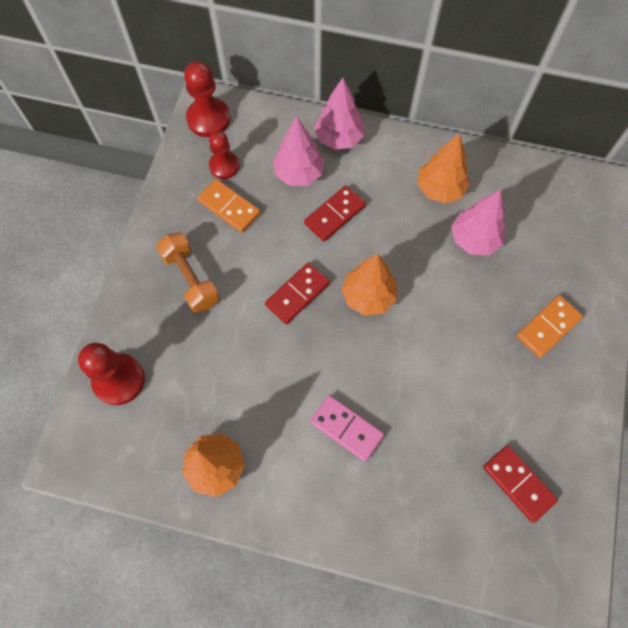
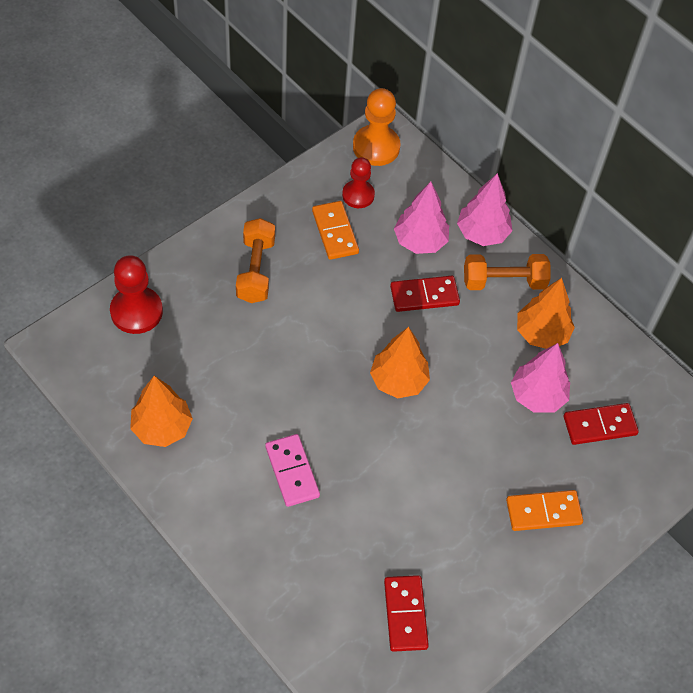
camera: 30 degrees right, 10 degrees down
(208, 119) = (376, 147): red pawn -> orange pawn
(297, 294) = (337, 339): red domino -> red domino (599, 425)
(383, 166) = (504, 282): none -> orange dumbbell

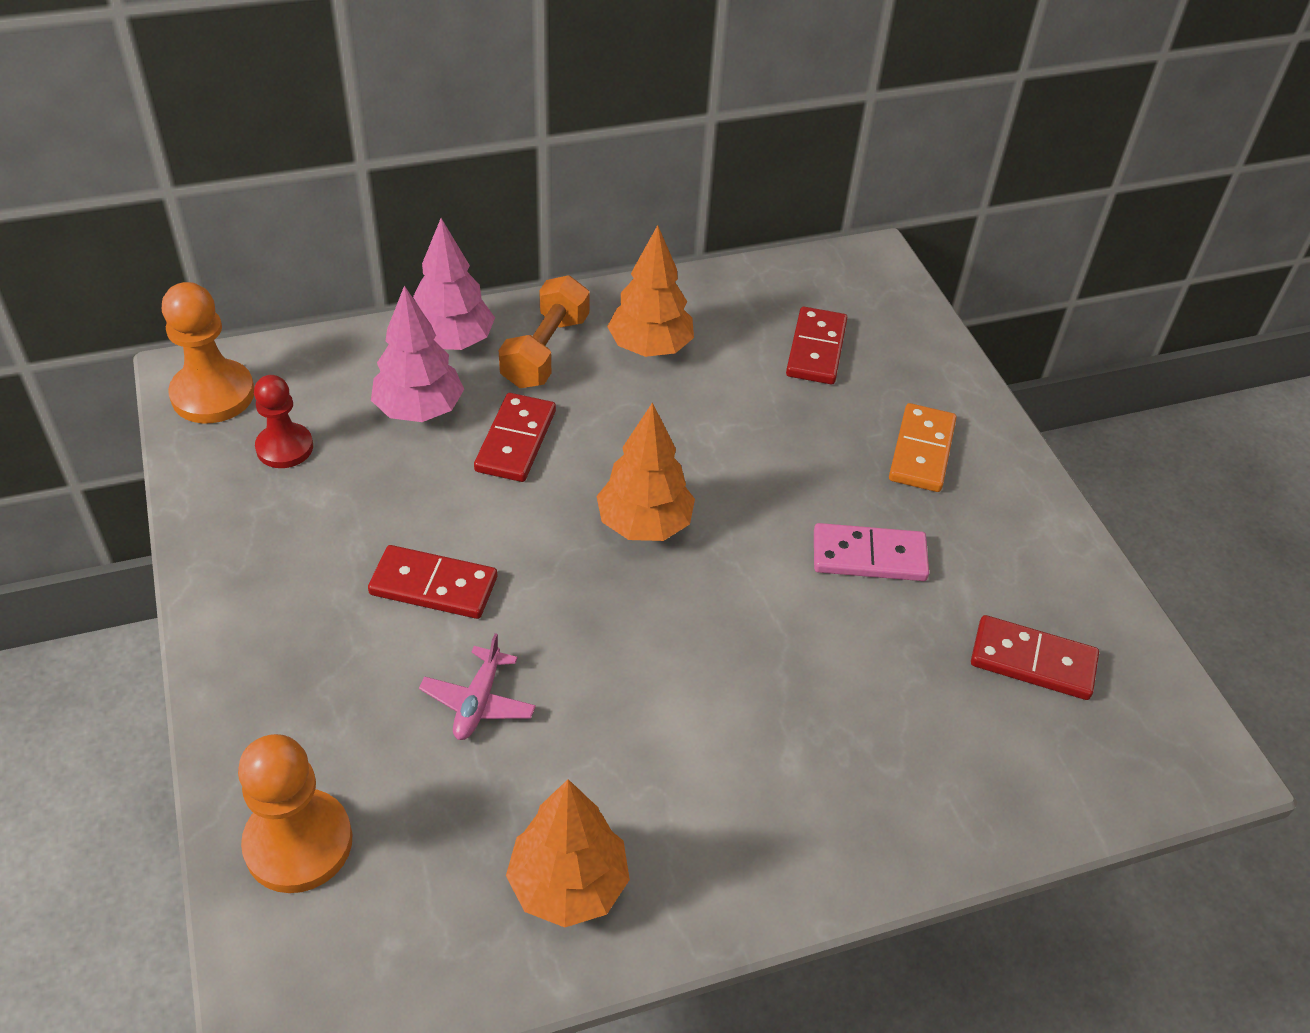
camera: 65 degrees left, 10 degrees down
(136, 311) = (298, 843): red pawn -> orange pawn
(244, 350) = (478, 702): none -> pink plane
(255, 270) = (332, 629): orange dumbbell -> none
(292, 471) = (740, 717): pink domino -> pink domino (869, 556)
(304, 300) = (434, 585): none -> red domino
(335, 232) = (332, 500): orange domino -> none
(537, 396) = (744, 389): pink tree -> none

